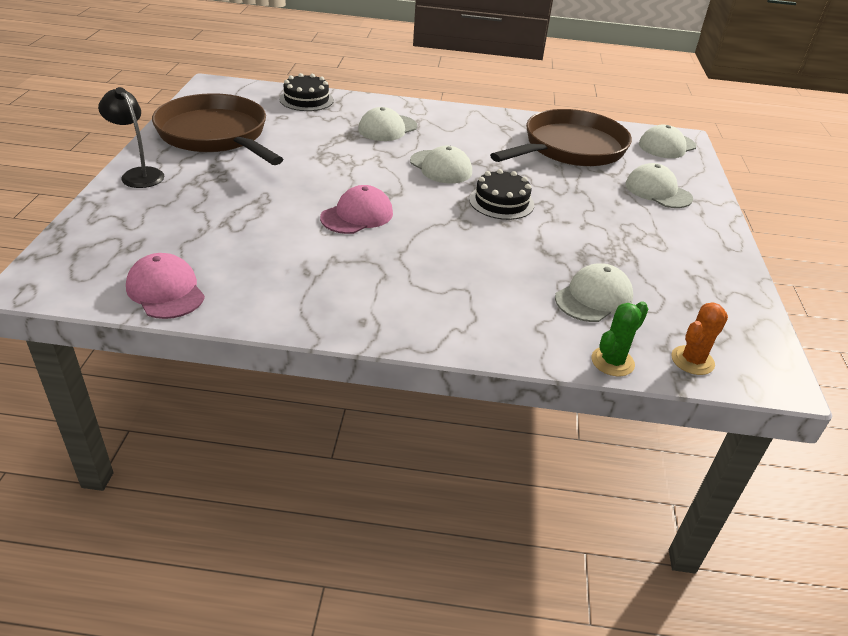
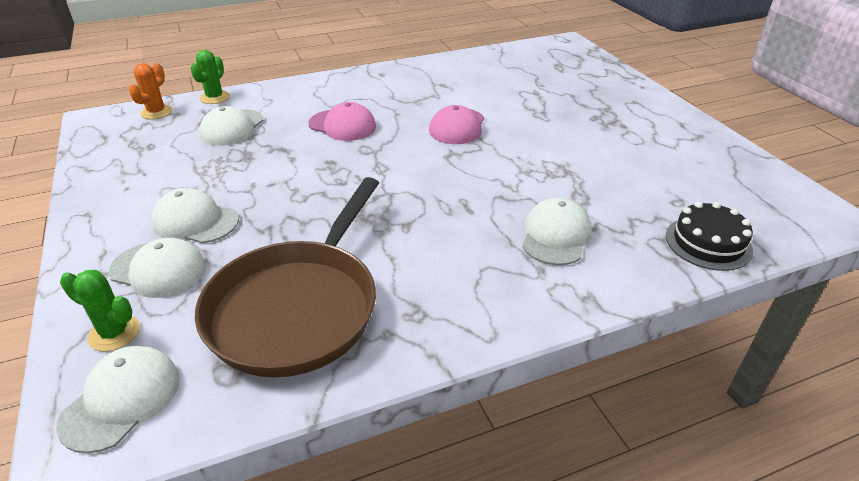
camera: 155 degrees right, 0 degrees up
(138, 174) = (651, 101): black lamp -> none
(165, 291) = (502, 56): pink cap -> pink cap (342, 125)
(216, 135) = (680, 153): brown pan -> none
(441, 167) = (438, 201): white cap -> white cap (195, 221)
(501, 202) = (346, 182): black cake -> none
(678, 169) = (114, 333): none -> green cactus

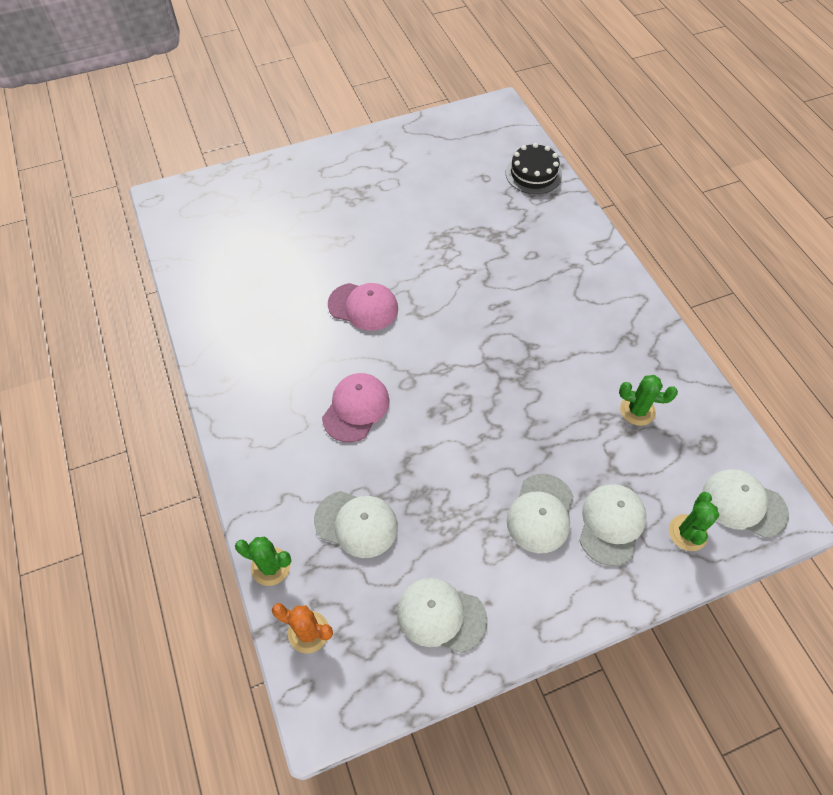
camera: 90 degrees left, 20 degrees up
(298, 307) = (637, 410): brown pan -> green cactus
(555, 235) = (534, 252): white cap -> white cap (441, 615)

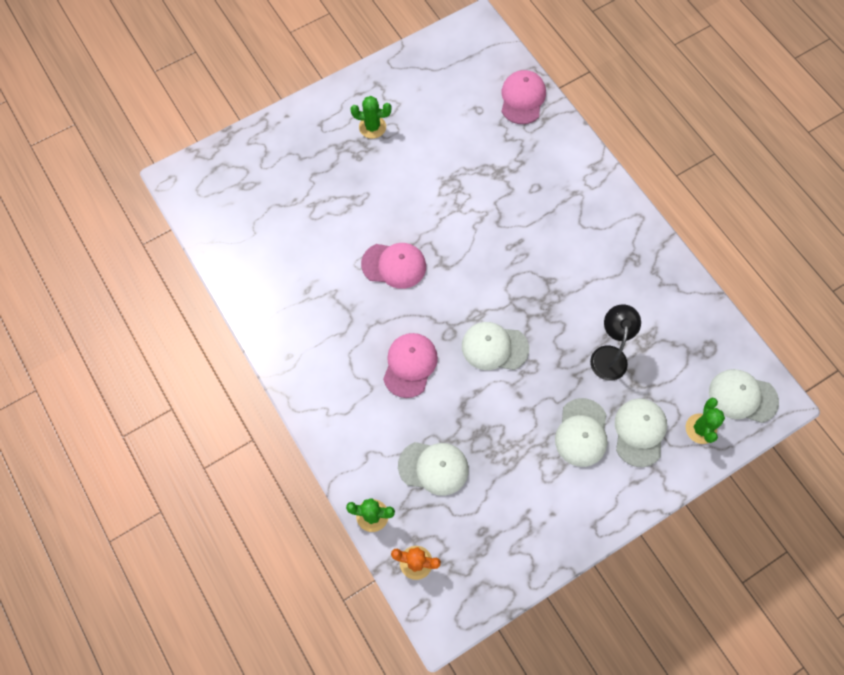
camera: 10 degrees left, 10 degrees up
(441, 615) = (517, 531): white cap -> white cap (494, 347)
(533, 174) = (522, 98): black cake -> pink cap
(587, 433) = (609, 355): none -> black lamp
(637, 410) = (648, 327): green cactus -> green cactus (372, 127)

